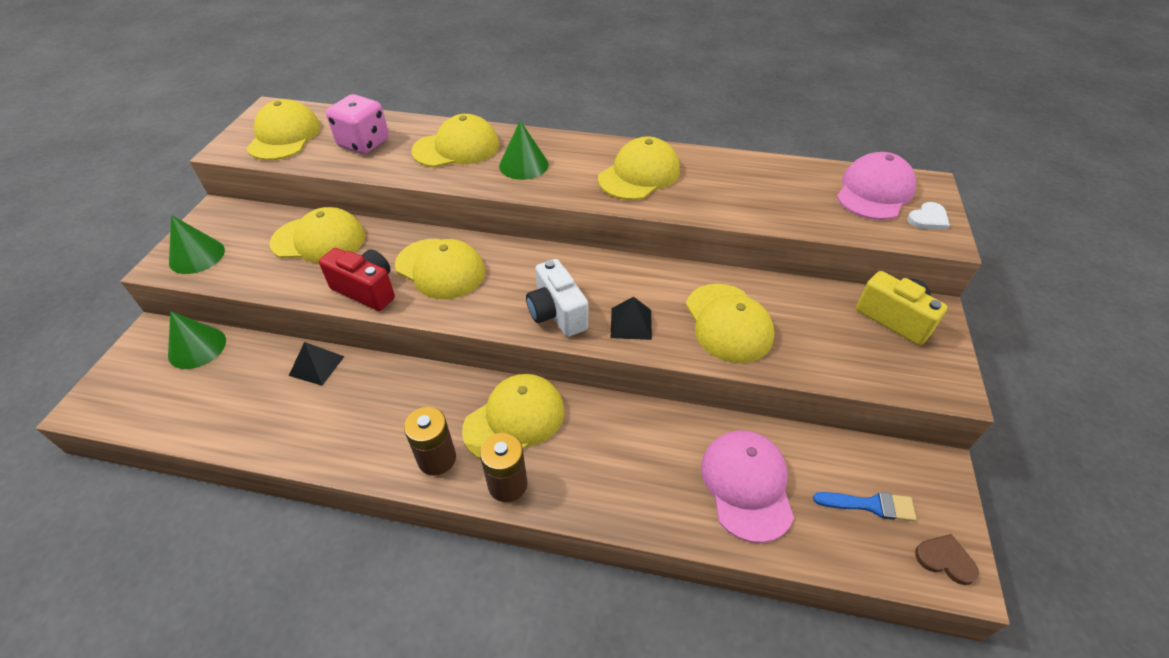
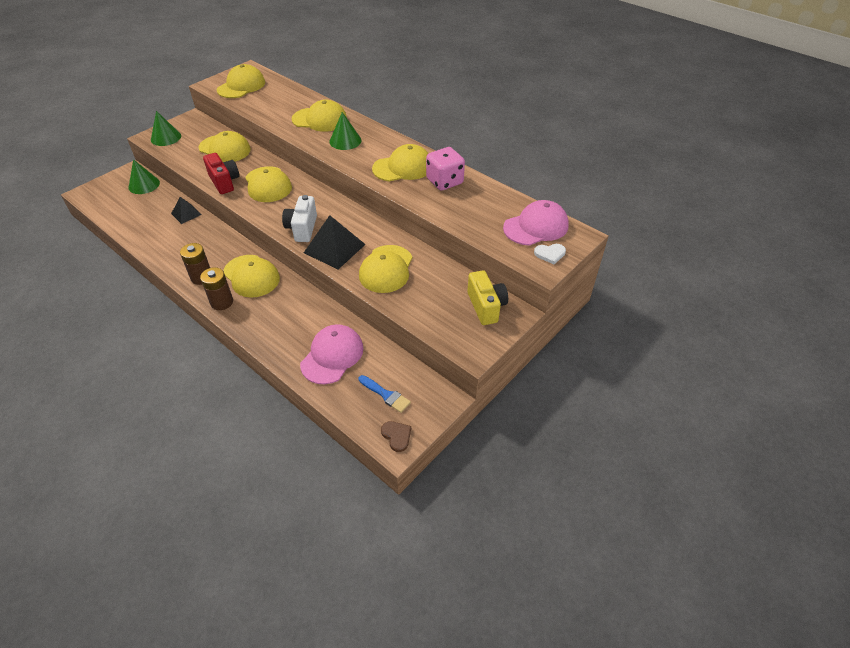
camera: 30 degrees right, 0 degrees up
(364, 143) = (276, 102): pink dice -> pink dice (444, 181)
(515, 419) = (251, 276): yellow cap -> yellow cap turned 60 degrees clockwise
(631, 323) = (334, 248): black pyramid -> black pyramid, size x1.74

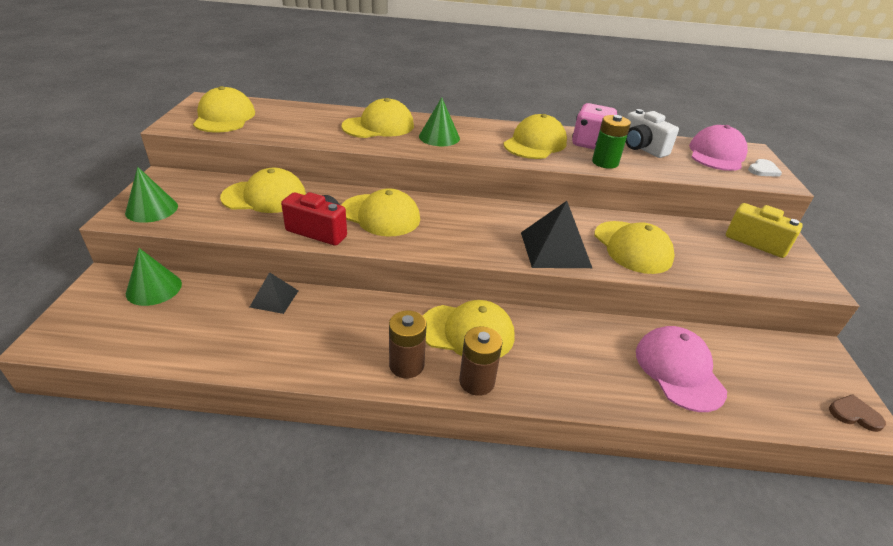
camera: 40 degrees left, 10 degrees down
(302, 228) = (491, 244): white camera -> white camera (641, 148)
(386, 395) = (781, 379): blue brush -> none
(428, 200) = (605, 162): none -> green battery

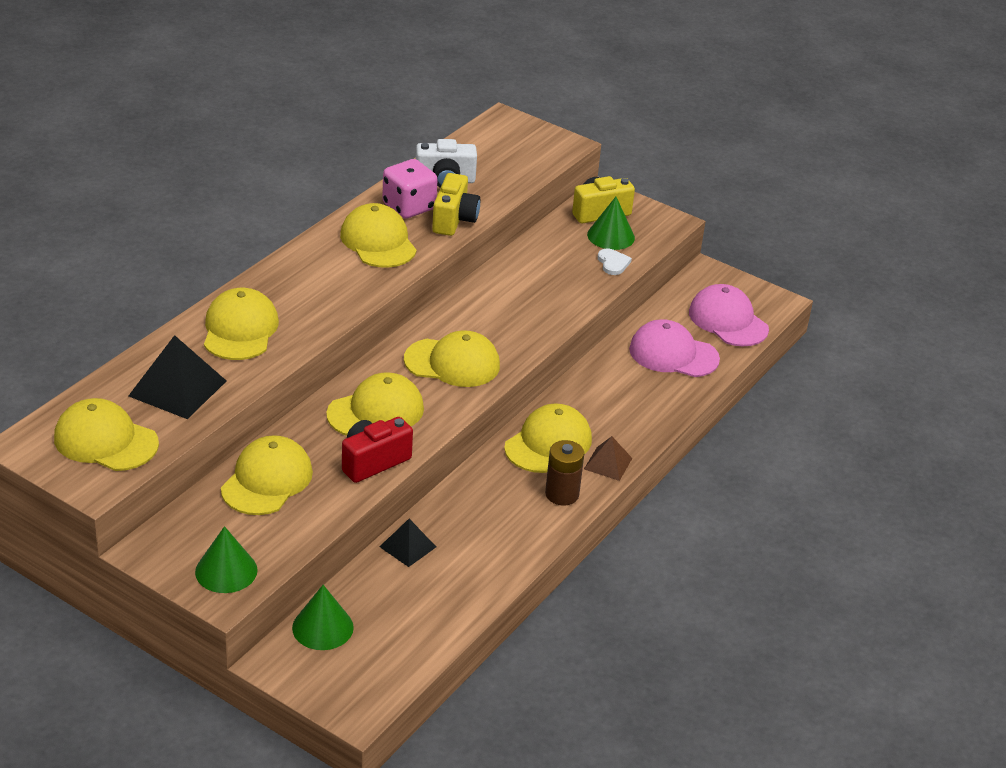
camera: 60 degrees left, 0 degrees up
(439, 137) = (307, 298): green cone -> green cone (611, 236)
(477, 381) = (608, 463): brown battery -> brown pyramid
(555, 249) = (521, 329): black pyramid -> black pyramid (177, 388)
(605, 162) = (454, 220): green battery -> yellow camera
(632, 247) = (553, 284): yellow cap -> yellow cap (452, 363)
(716, 154) = (494, 145): pink cap -> pink cap (728, 320)
(763, 170) = (543, 139): white heart -> white heart (613, 263)
(854, 414) = (766, 301): brown heart -> none

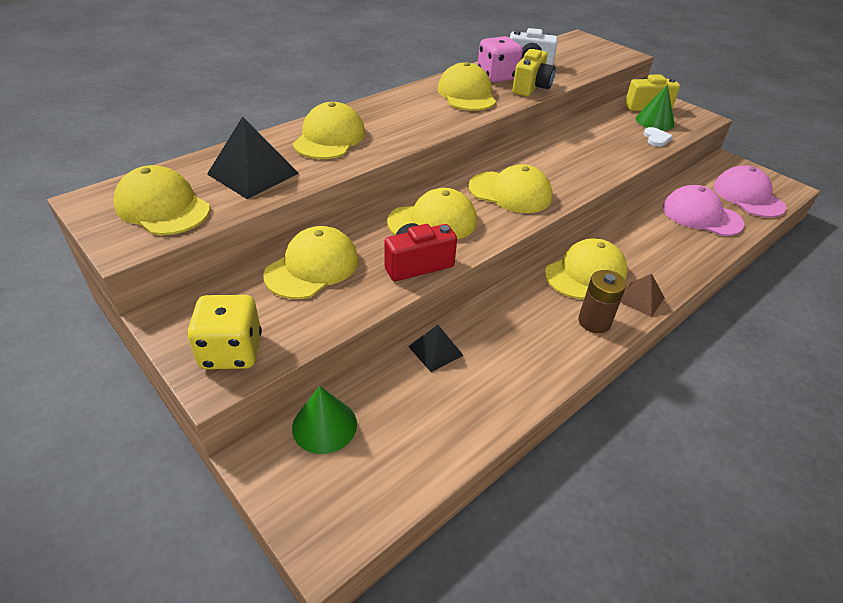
camera: 15 degrees right, 5 degrees up
(226, 571) = (231, 351): green cone -> yellow dice

